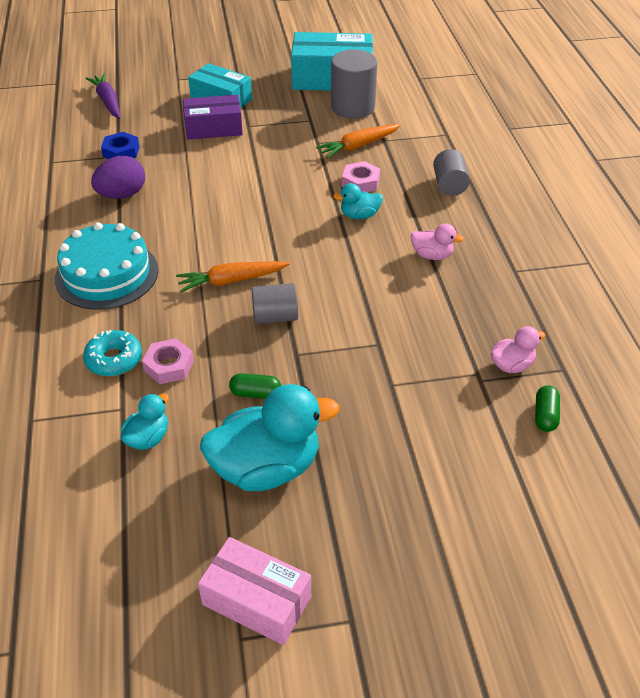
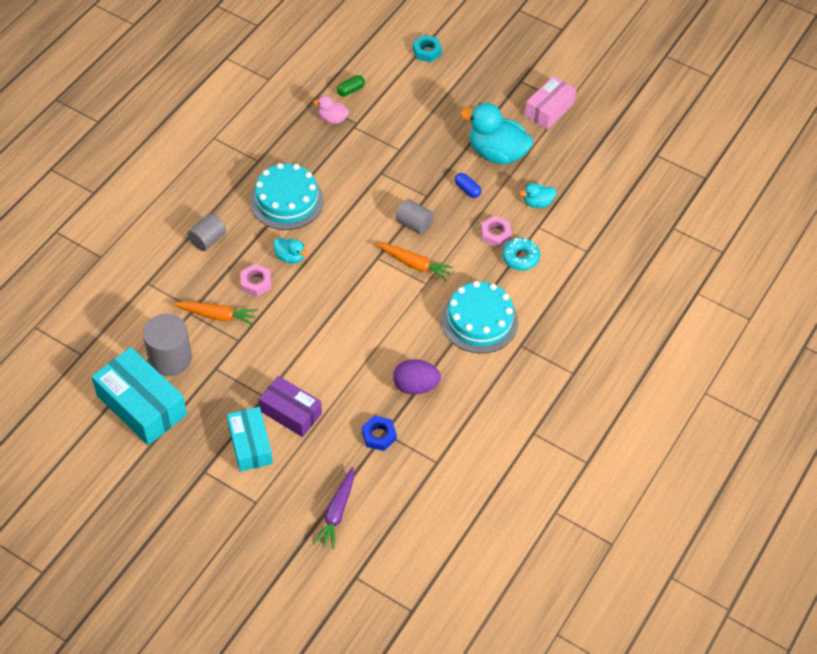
camera: 140 degrees left, 10 degrees up
(255, 393) = (467, 190): green capsule -> blue capsule
(256, 600) = (549, 109): pink box -> pink box turned 60 degrees clockwise
(432, 255) = (286, 200): pink duck -> turquoise cake
(539, 557) = (427, 51): none -> turquoise nut

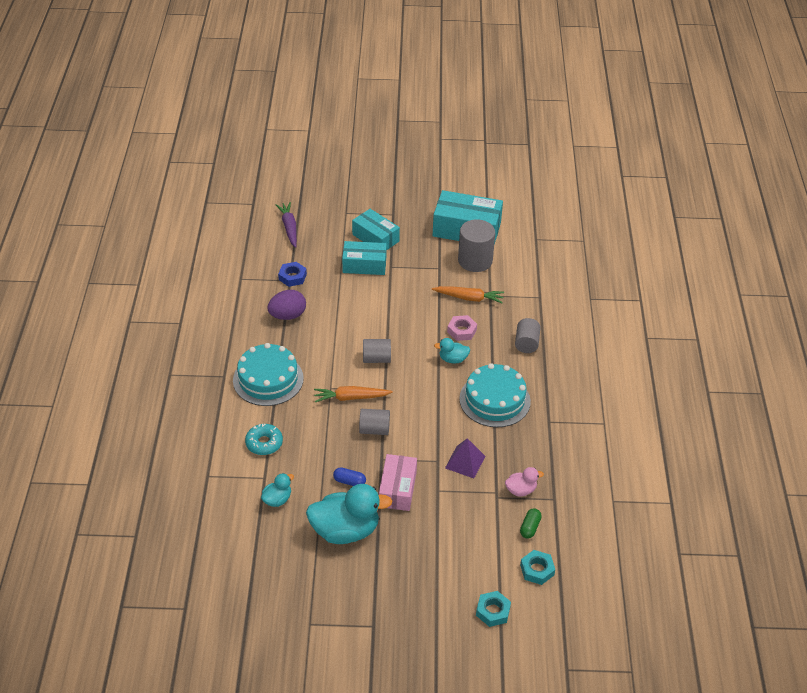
camera: 150 degrees right, 10 degrees down
(217, 315) = (469, 298): orange carrot -> orange carrot turned 150 degrees counterclockwise
(290, 412) = (364, 265): purple box -> turquoise box
(358, 161) = (465, 462): none -> purple pyramid
(361, 292) = (376, 359): none -> grey cylinder
(371, 61) = (537, 570): none -> turquoise nut
(495, 234) = (298, 453): pink nut -> none
(549, 109) = (323, 605): pink box -> pink box (397, 489)

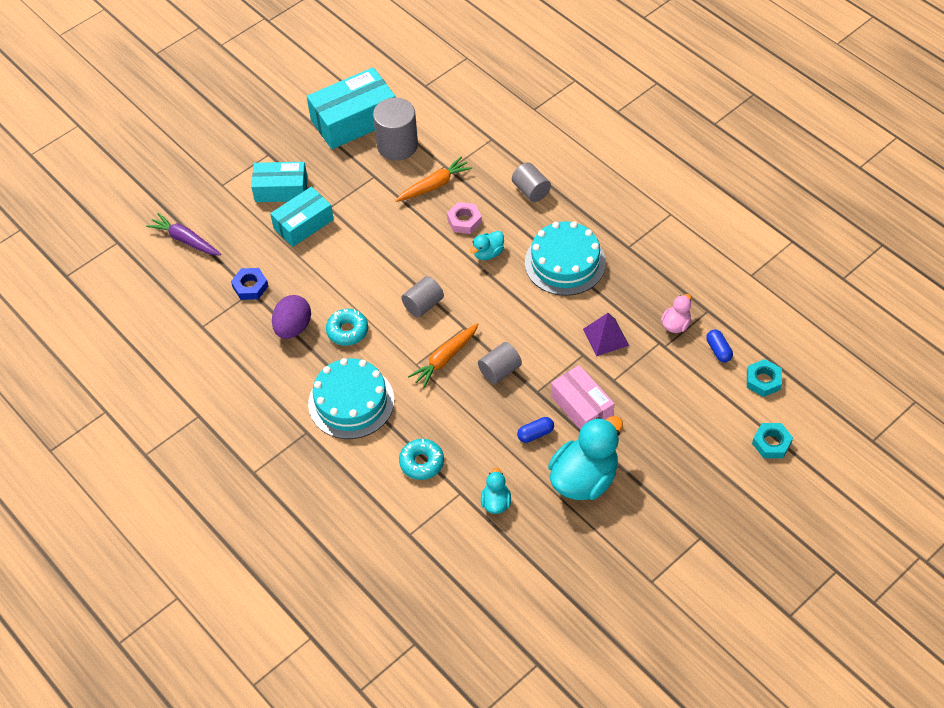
camera: 40 degrees left, 10 degrees up
(315, 340) = (347, 331): none -> turquoise donut
(530, 527) = (718, 350): green capsule -> blue capsule

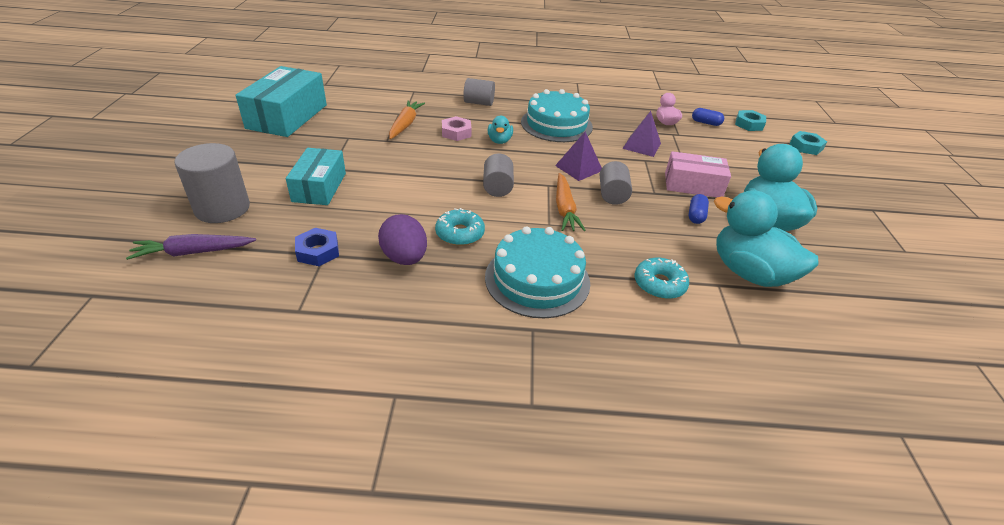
camera: 50 degrees left, 15 degrees down
(281, 189) = (267, 176): turquoise box -> none
(397, 145) = (344, 116): grey cylinder -> grey cylinder (222, 208)
(496, 502) = (749, 273): turquoise duck -> turquoise duck, size x2.07
(512, 326) = (578, 168): none -> purple pyramid

